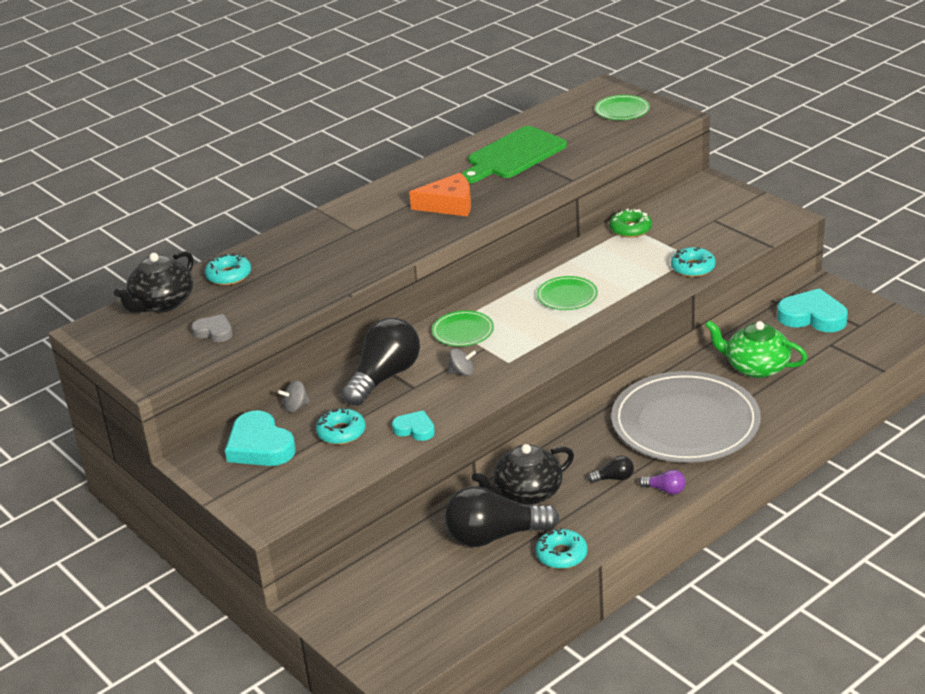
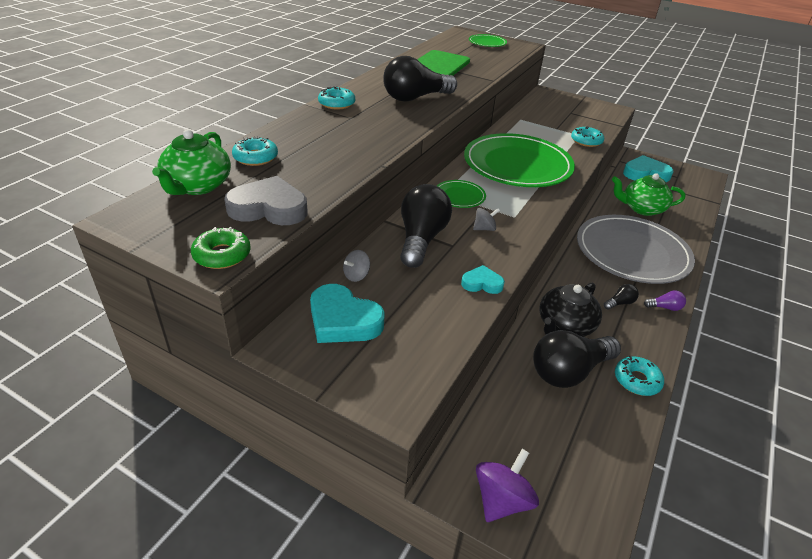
camera: 25 degrees left, 5 degrees up
(162, 303) = (197, 186): black teapot -> green teapot
(214, 332) = (269, 208): grey heart -> grey heart, size x1.77
(341, 432) = (416, 295): turquoise donut -> turquoise donut (336, 104)
(349, 623) = (502, 500): none -> purple spinning top
(449, 205) = (415, 98): orange cheese -> black light bulb
(567, 296) = (517, 165): green plate -> green plate, size x2.30
(630, 229) = (522, 120): green donut -> green donut (222, 255)

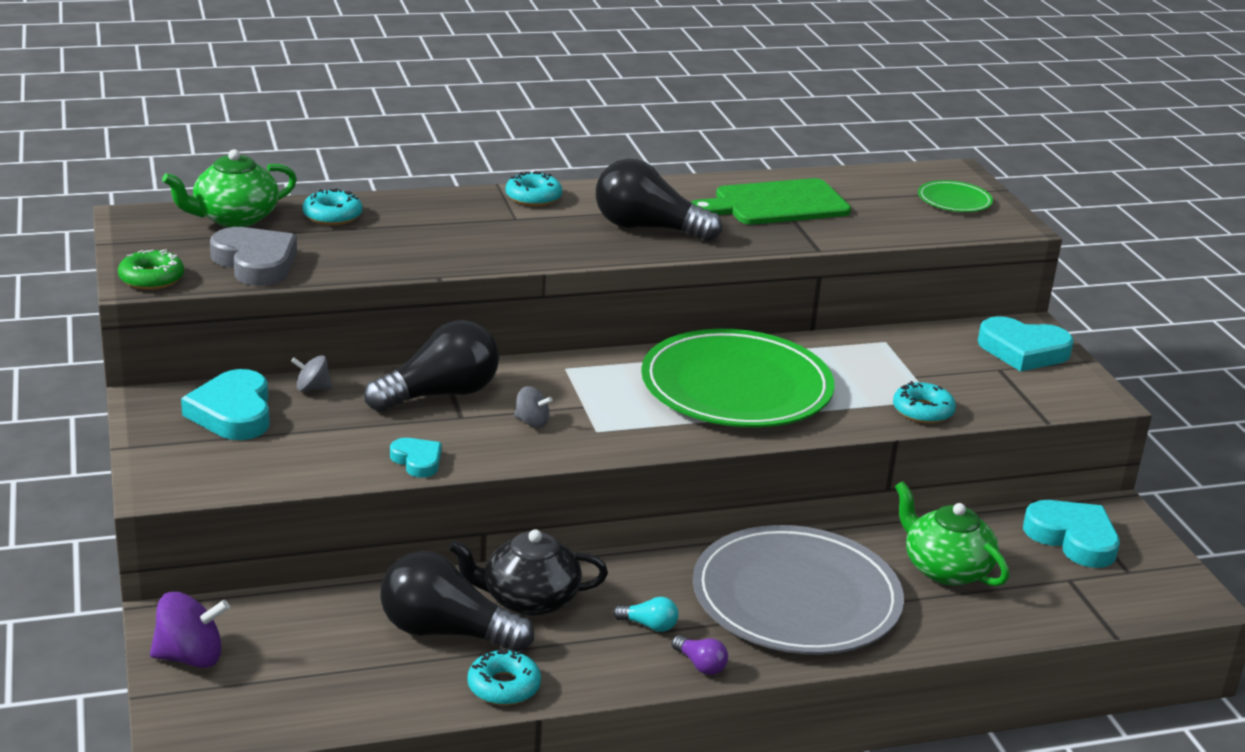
camera: 45 degrees right, 10 degrees down
(459, 196) = (576, 380): green plate -> none
(562, 102) = (1023, 351): none -> turquoise heart
(620, 303) = (649, 625): black light bulb -> turquoise light bulb

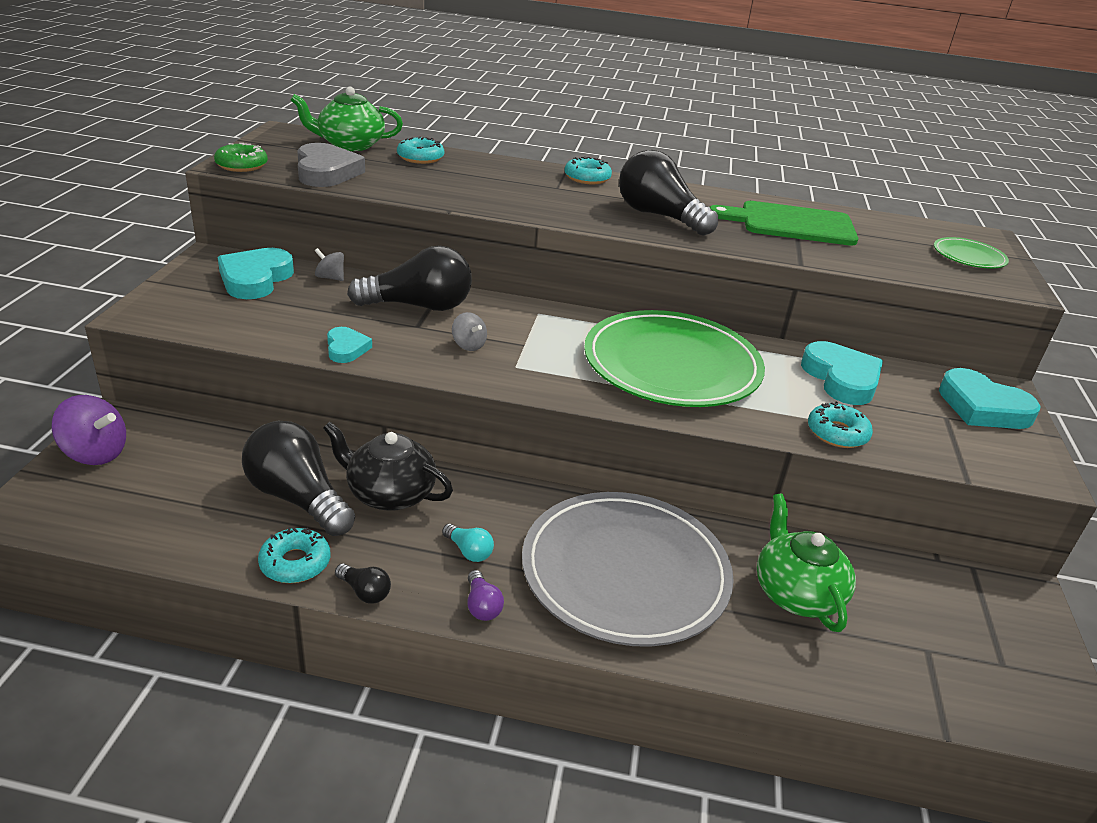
camera: 25 degrees right, 5 degrees up
(590, 688) = (365, 592): none -> black light bulb
(1073, 538) = (957, 606): turquoise heart -> turquoise heart (841, 379)

